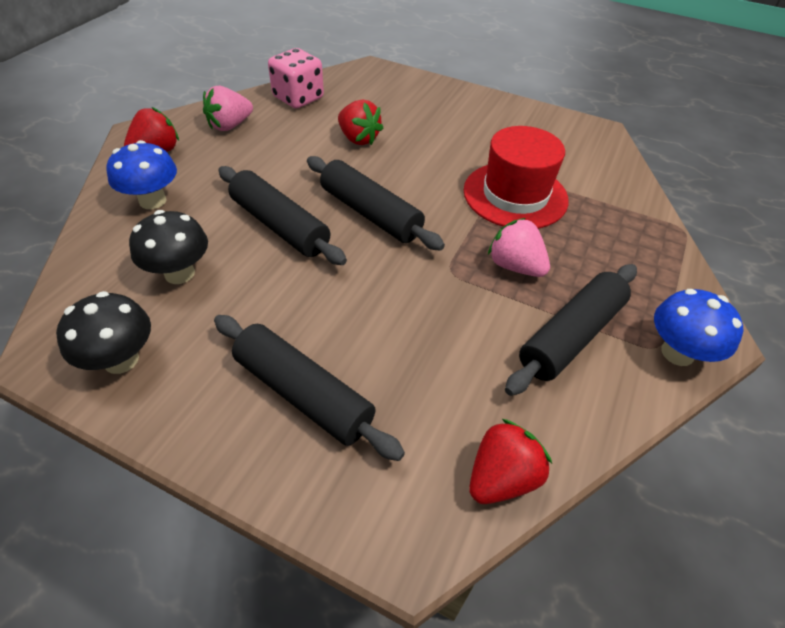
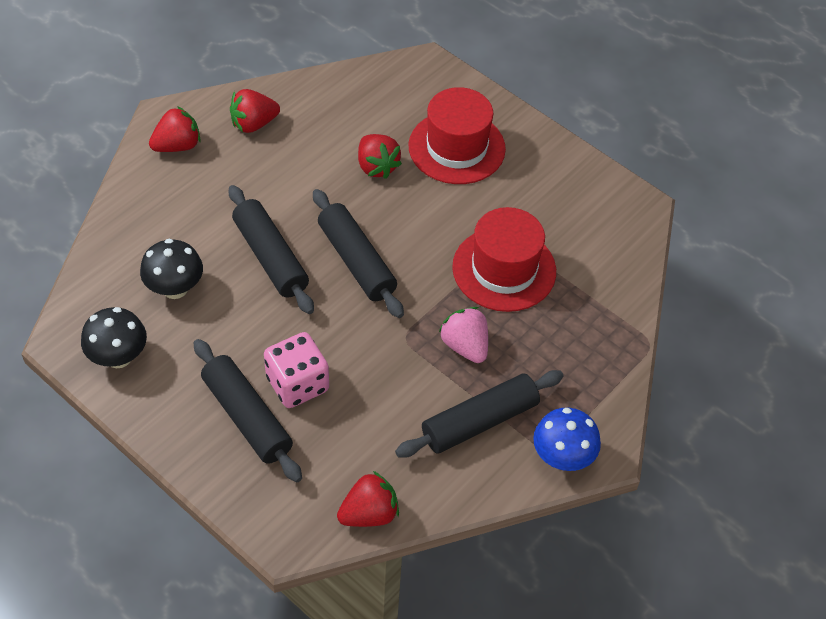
camera: 15 degrees right, 5 degrees up
(153, 201) = (165, 205): blue mushroom -> none
(230, 125) = (254, 124): pink strawberry -> red strawberry
(298, 98) = (333, 97): pink dice -> pink dice (297, 384)
(424, 116) = (456, 147): none -> red hat

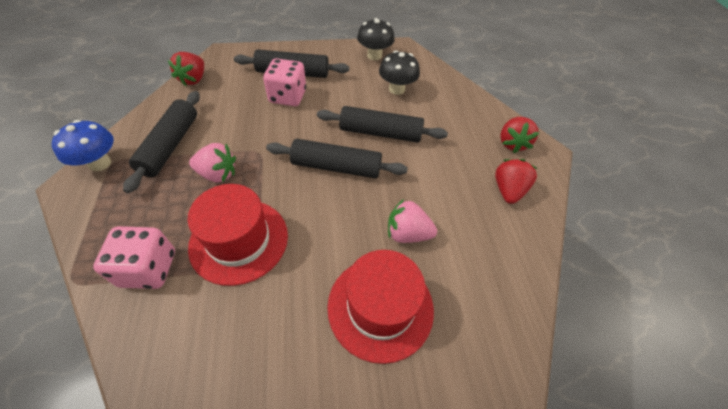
camera: 130 degrees right, 0 degrees up
(377, 166) = (407, 233): red strawberry -> pink strawberry
(588, 305) = (148, 268): none -> pink dice

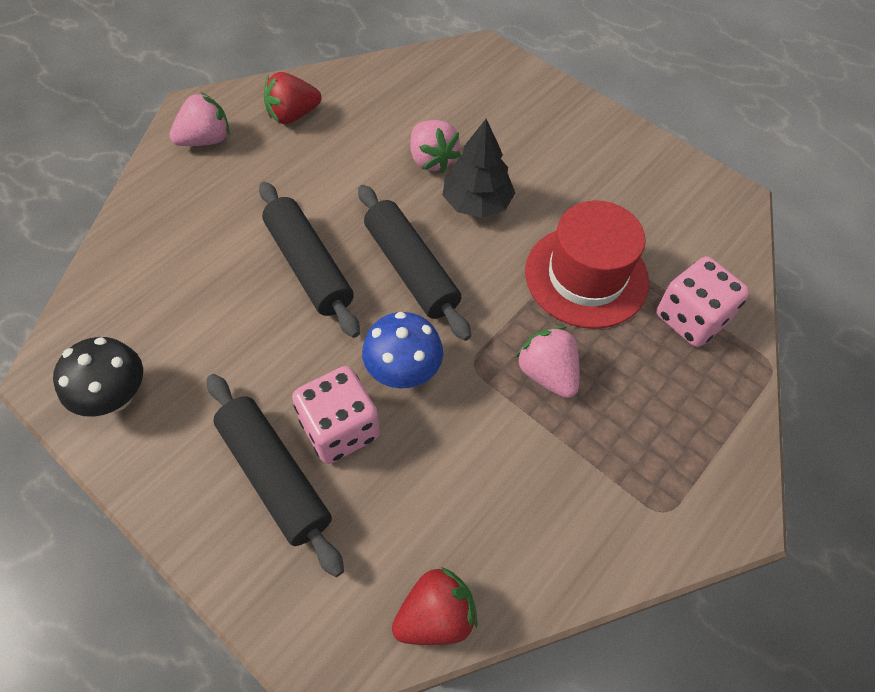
camera: 130 degrees left, 5 degrees up
(100, 163) = (684, 524): blue mushroom -> blue mushroom (403, 371)
(170, 145) = (573, 476): black rolling pin -> none
(349, 230) = (477, 203): none -> black tree
(380, 307) = (520, 137): red hat -> none
(396, 89) = (192, 307): black mushroom -> none
(512, 143) = (206, 140): red strawberry -> pink strawberry

